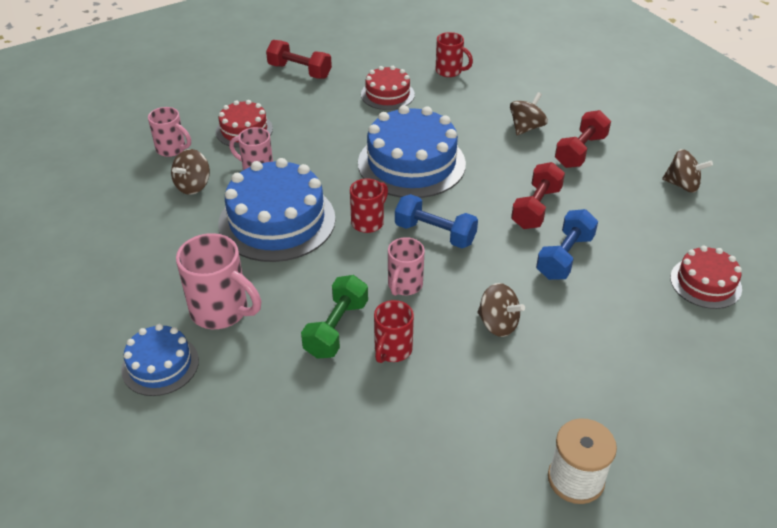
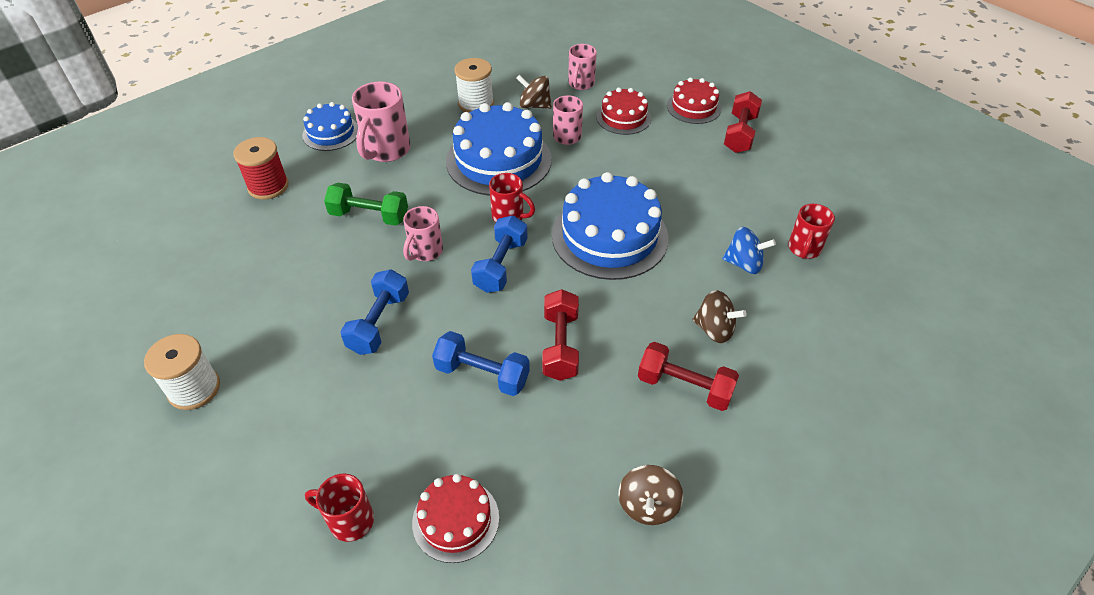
camera: 80 degrees right, 5 degrees up
(166, 230) = (476, 104): none -> white spool
(248, 429) = (268, 186): none -> red spool
(387, 94) = (728, 203): red cake -> red cake (693, 107)
(392, 350) = (345, 253): red mug -> red mug (349, 520)
(404, 285) = (425, 252): pink mug -> pink mug turned 75 degrees counterclockwise
(460, 101) = (744, 264): none -> blue spinning top
(498, 324) = (379, 323): brown spinning top -> blue dumbbell
(536, 208) = (560, 346): red dumbbell -> red dumbbell turned 75 degrees clockwise

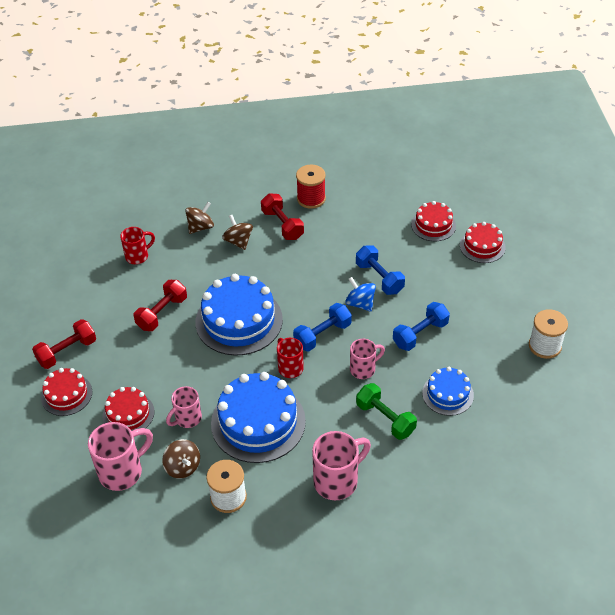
camera: 145 degrees left, 0 degrees up
(268, 186) = (450, 491): red spool -> red spool (311, 199)
(331, 133) = (372, 530): blue cake -> blue cake (448, 394)
(349, 520) = (482, 246): red mug -> red cake
(560, 346) = (326, 272): red dumbbell -> red dumbbell (162, 313)
(580, 84) = (122, 471): pink mug -> pink mug, size x1.59
(648, 505) = (345, 192): brown spinning top -> brown spinning top (200, 227)
(744, 264) = (181, 265): blue spinning top -> blue spinning top (360, 303)

